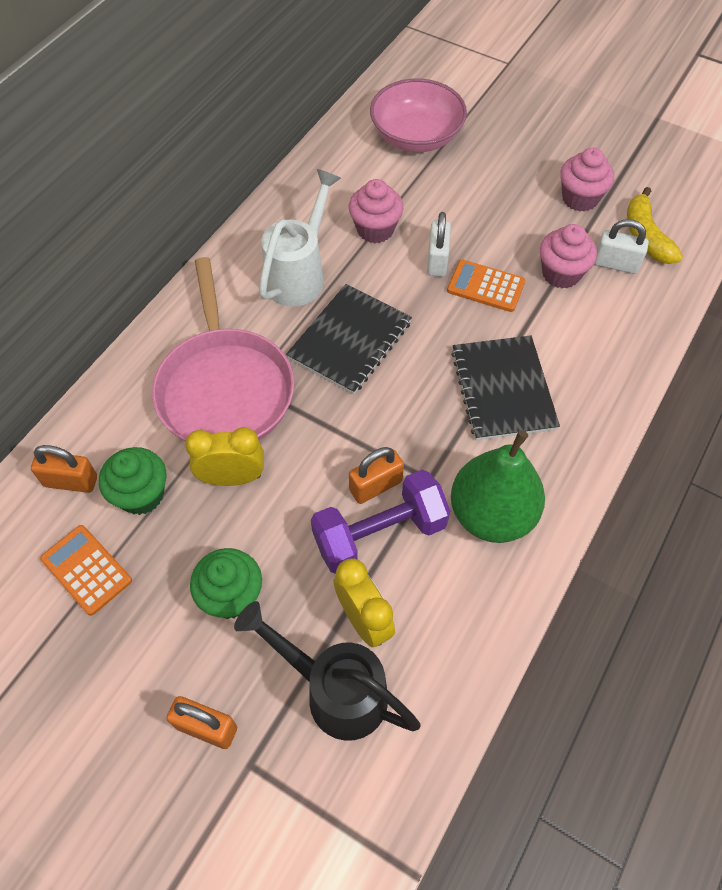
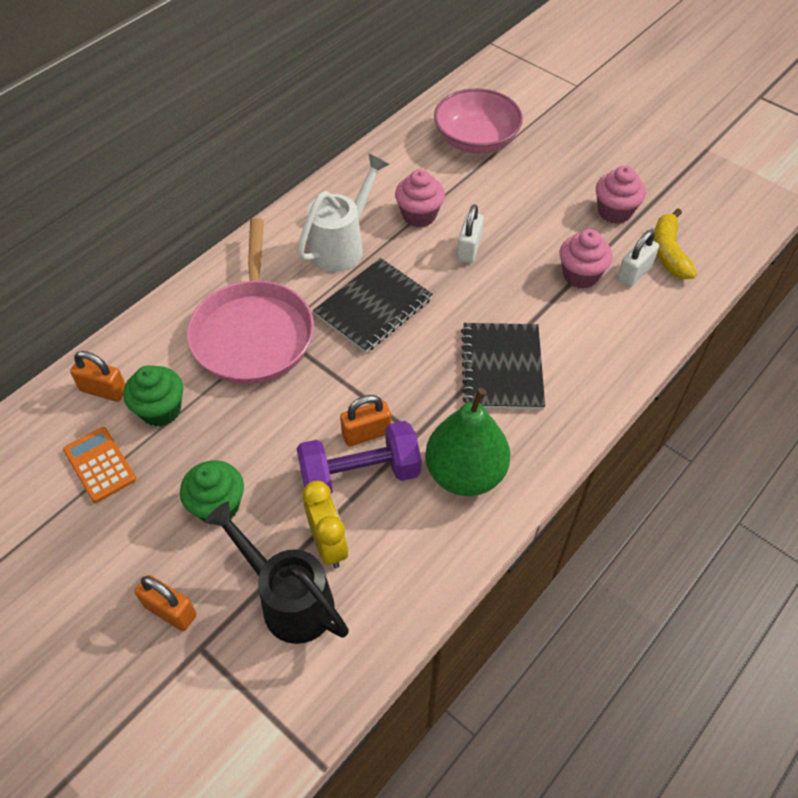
camera: 10 degrees right, 5 degrees down
(232, 478) = (242, 408): yellow clock -> none
(485, 286) = (508, 277): orange calculator -> none
(615, 264) = (634, 273): white padlock -> white padlock turned 75 degrees counterclockwise

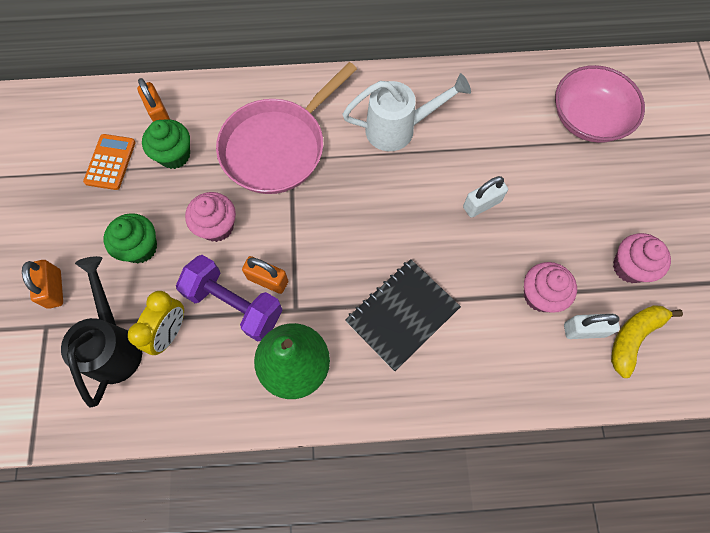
camera: 45 degrees right, 15 degrees up
(373, 307) = (368, 193): black notebook -> none
(419, 215) = (476, 148): pink cupcake -> pink cupcake (217, 226)

